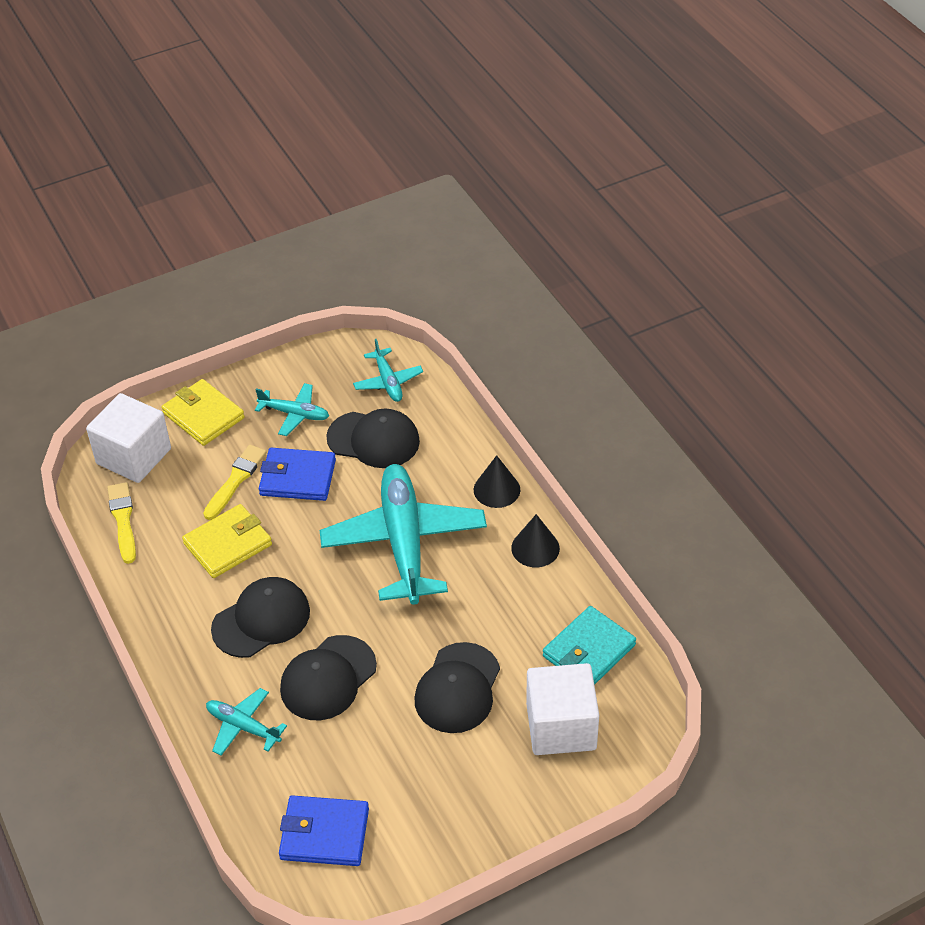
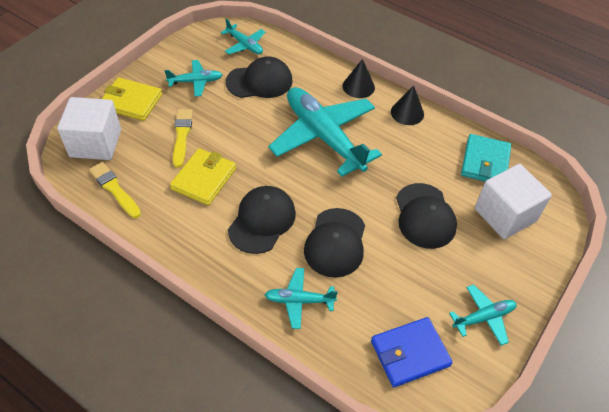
camera: 30 degrees left, 5 degrees up
(298, 477) = (224, 120): blue wallet -> none
(439, 832) = (484, 317): none -> turquoise plane

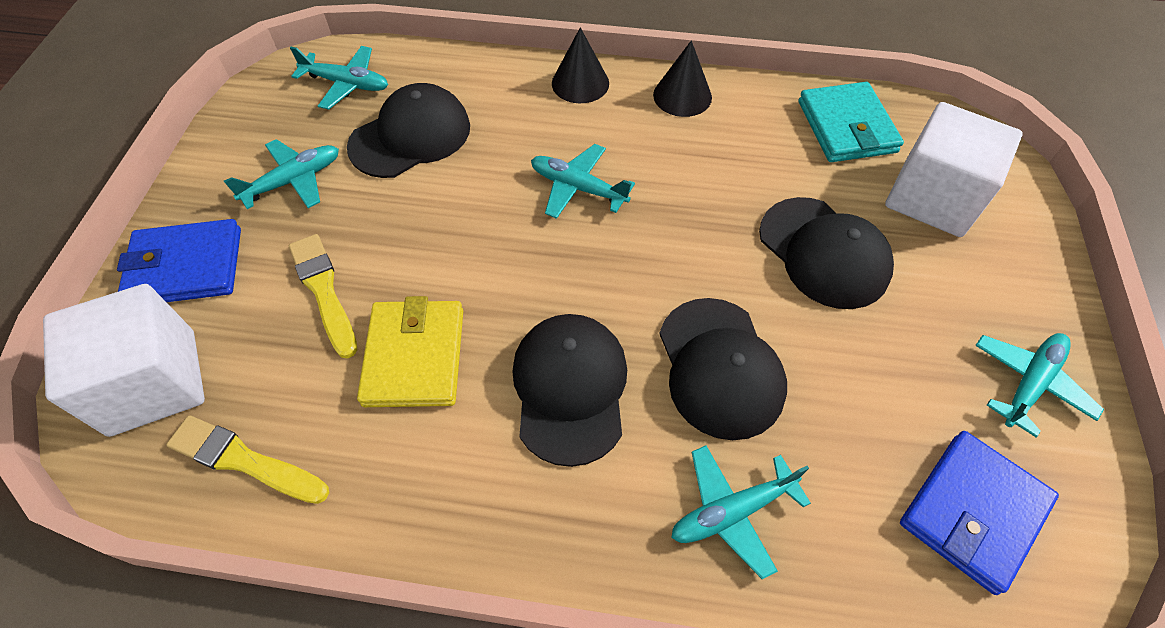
camera: 25 degrees left, 5 degrees up
(131, 101) = (185, 267): yellow wallet -> blue wallet
(323, 136) = (577, 188): turquoise plane -> turquoise plane, size x0.47

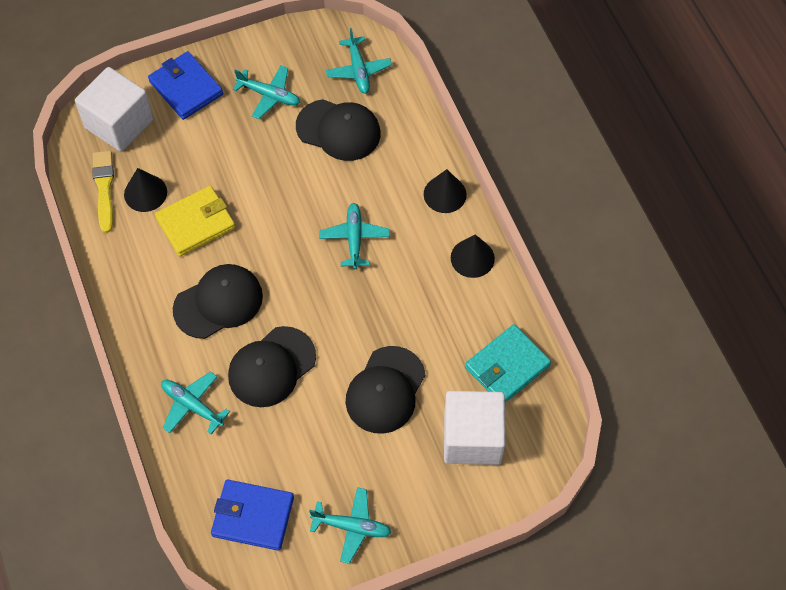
camera: 60 degrees right, 5 degrees up
(306, 402) = (145, 193): none -> black cone
(324, 291) = (209, 159): yellow brush -> none

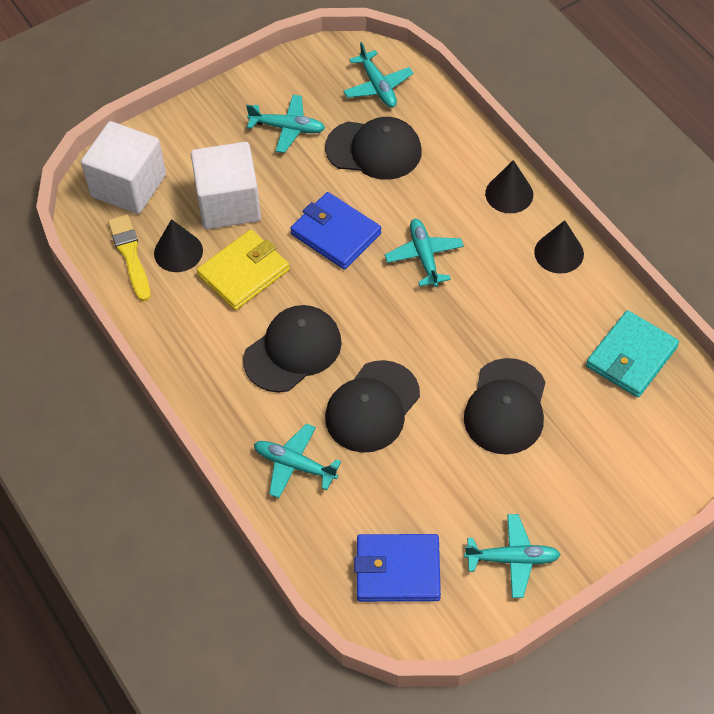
camera: 10 degrees left, 5 degrees down
(186, 88) = (193, 136): blue wallet -> blue wallet (336, 234)
(472, 438) = (616, 438): white cube -> white cube (229, 203)

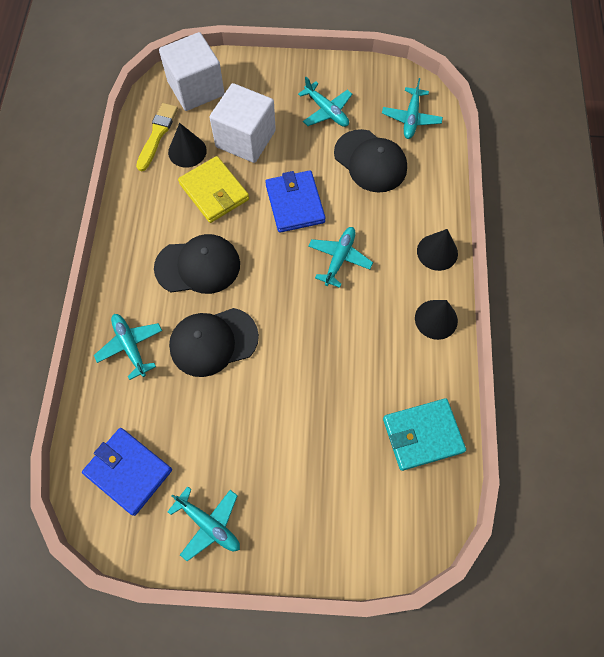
camera: 35 degrees right, 10 degrees up
(244, 273) = (214, 192): yellow wallet -> yellow wallet turned 60 degrees clockwise
(506, 407) = (301, 407): black cap -> none

